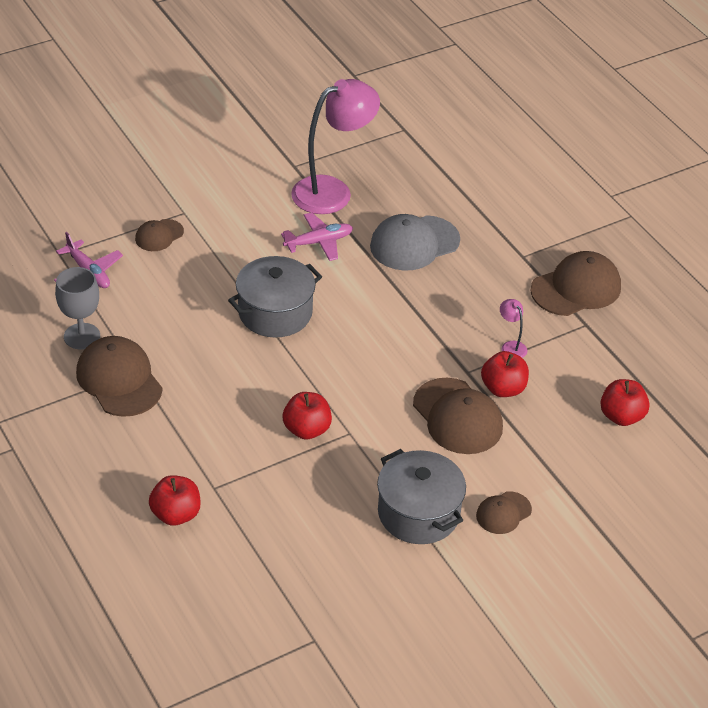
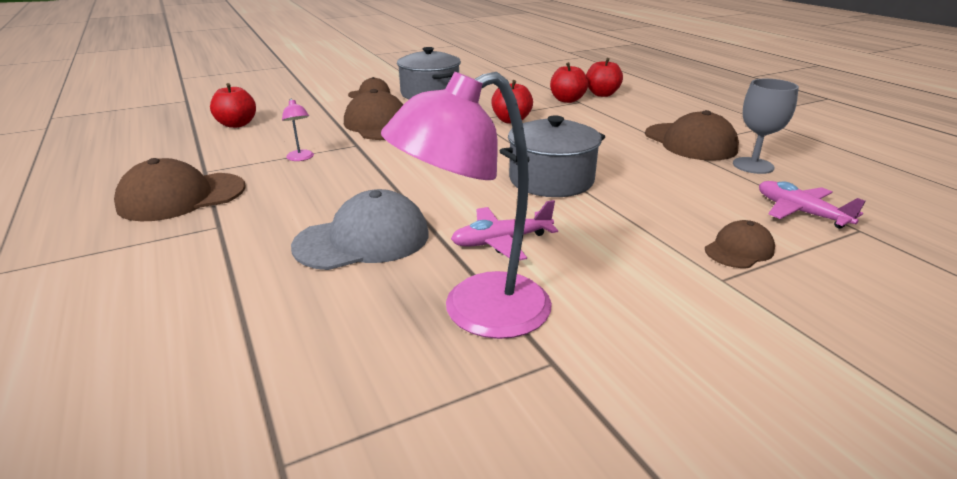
camera: 175 degrees left, 15 degrees down
(503, 388) = (329, 137): red apple -> red apple (567, 100)

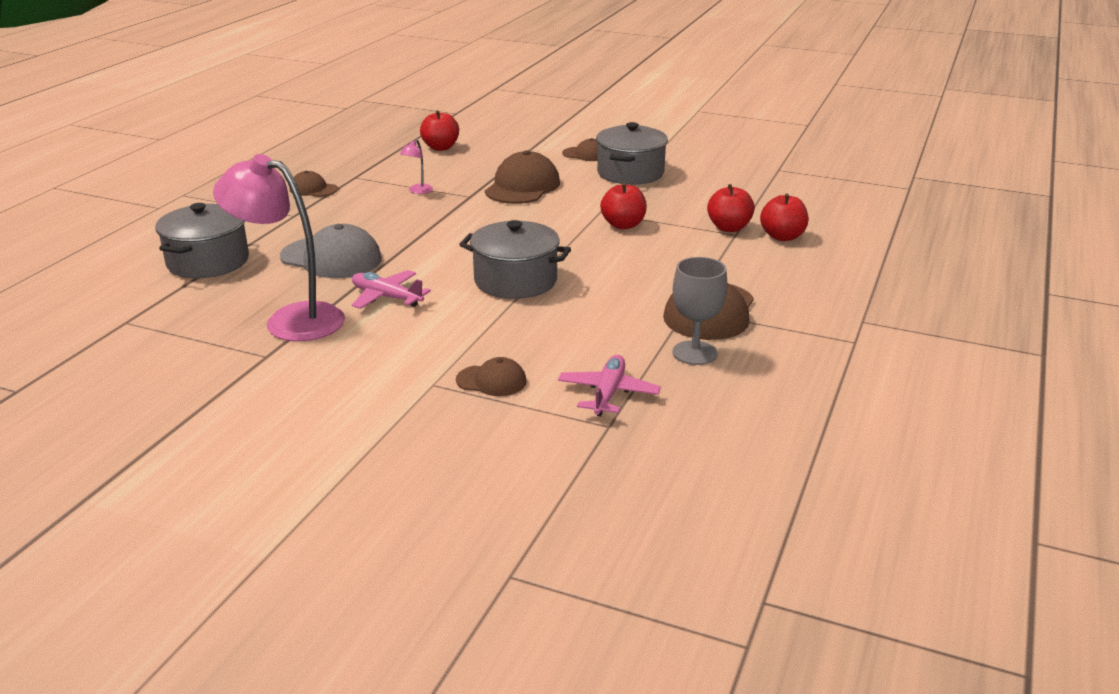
camera: 50 degrees right, 0 degrees up
(182, 197) = (313, 189): brown cap -> brown cap, size x0.55
(222, 319) = (208, 262): none -> grey pot

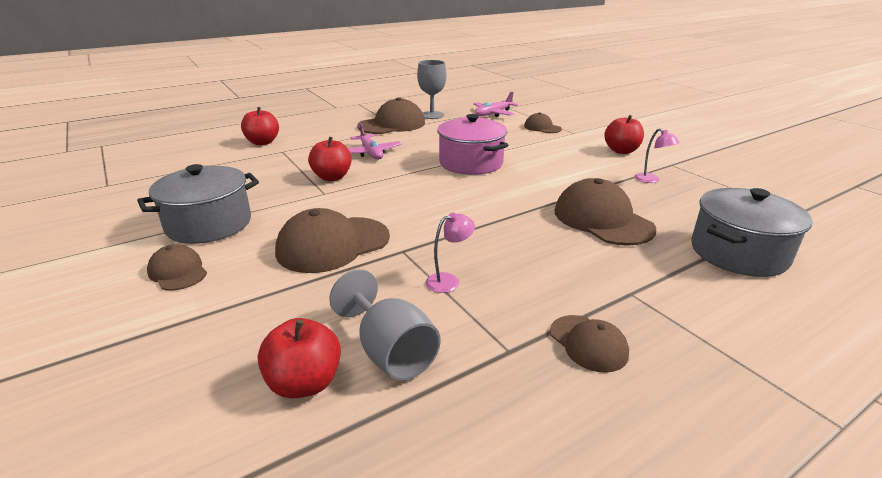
camera: 145 degrees left, 0 degrees up
(291, 319) = (651, 180): pink lamp -> pink lamp, size x0.40
(331, 258) = (602, 219): grey cap -> brown cap
(386, 297) = (571, 176): pink plane -> pink plane (371, 153)
(415, 162) = (390, 352): none -> grey goblet
(515, 281) = (471, 163): grey pot -> pink pot
(729, 228) = (274, 155): red apple -> red apple (621, 151)

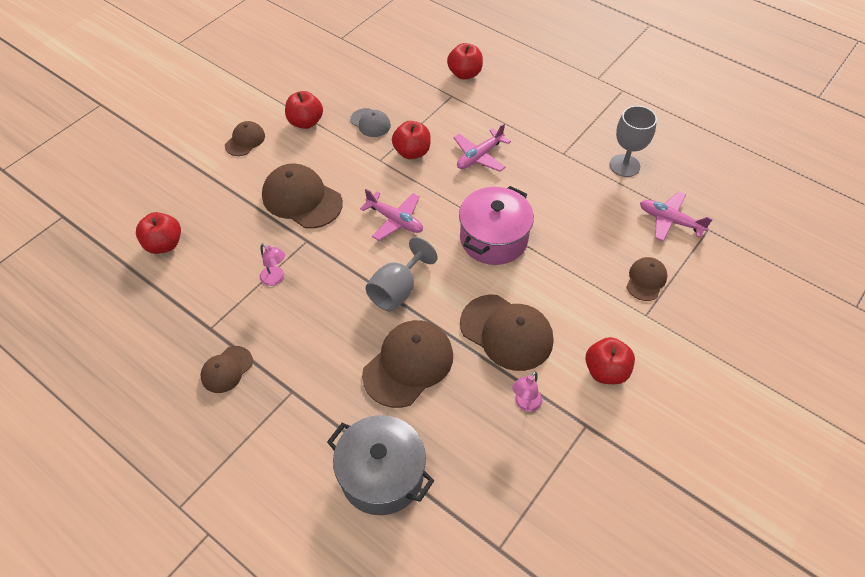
camera: 70 degrees right, 25 degrees up
(209, 224) = (305, 122): grey pot -> red apple
(264, 189) = (370, 123): none -> grey cap
(390, 352) = (196, 272): grey goblet -> grey goblet (397, 290)
(392, 124) = (569, 143): brown cap -> brown cap (506, 332)
(414, 198) = (395, 220): none -> pink plane

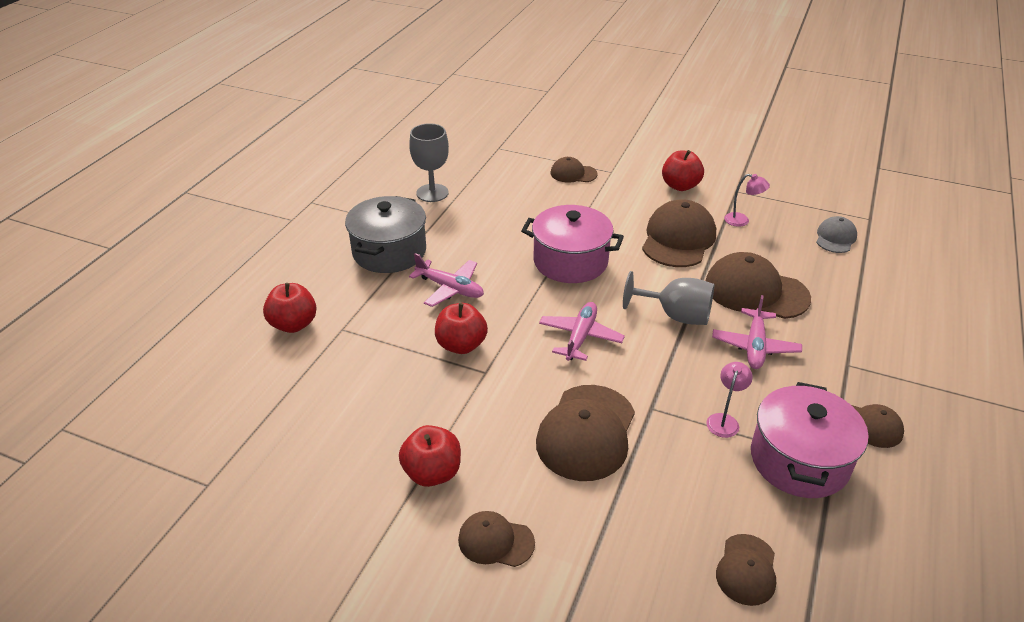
camera: 105 degrees left, 15 degrees down
(164, 244) = (746, 570): red apple -> brown cap
(221, 308) = (799, 460): none -> pink pot
(370, 123) = (415, 397): grey cap -> grey cap (835, 238)
(382, 475) = (871, 286): grey pot -> grey pot (389, 252)
(670, 221) = (497, 166): pink plane -> pink plane (755, 346)

